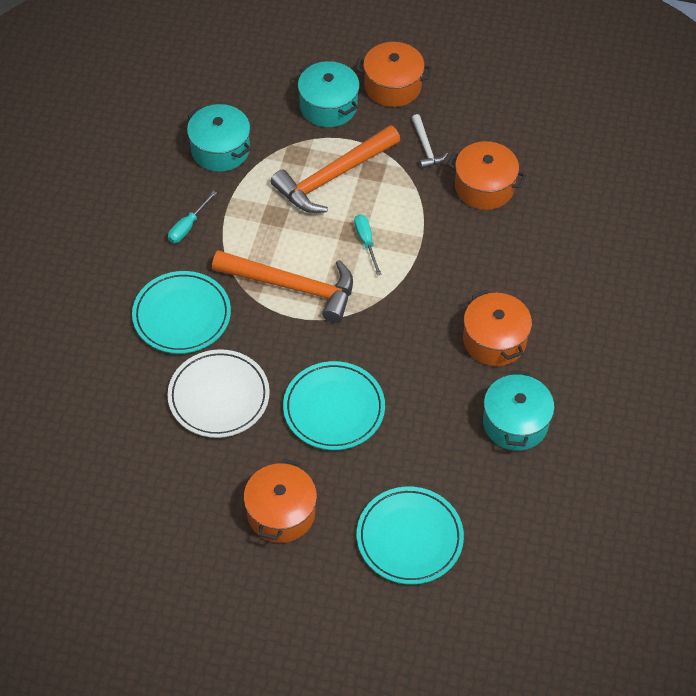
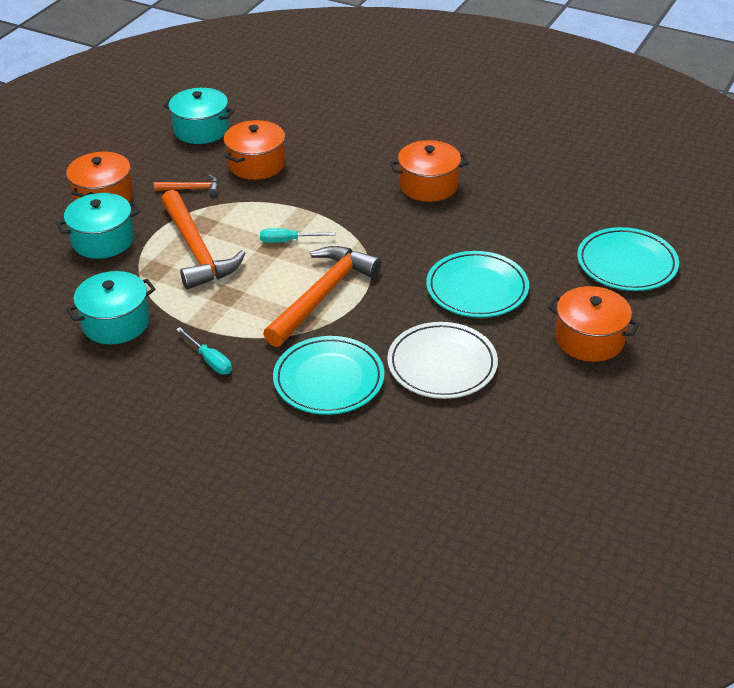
camera: 75 degrees left, 15 degrees down
(426, 147) = (191, 189): white hammer -> orange hammer
(515, 423) = (518, 188): turquoise pot -> turquoise pot (201, 130)

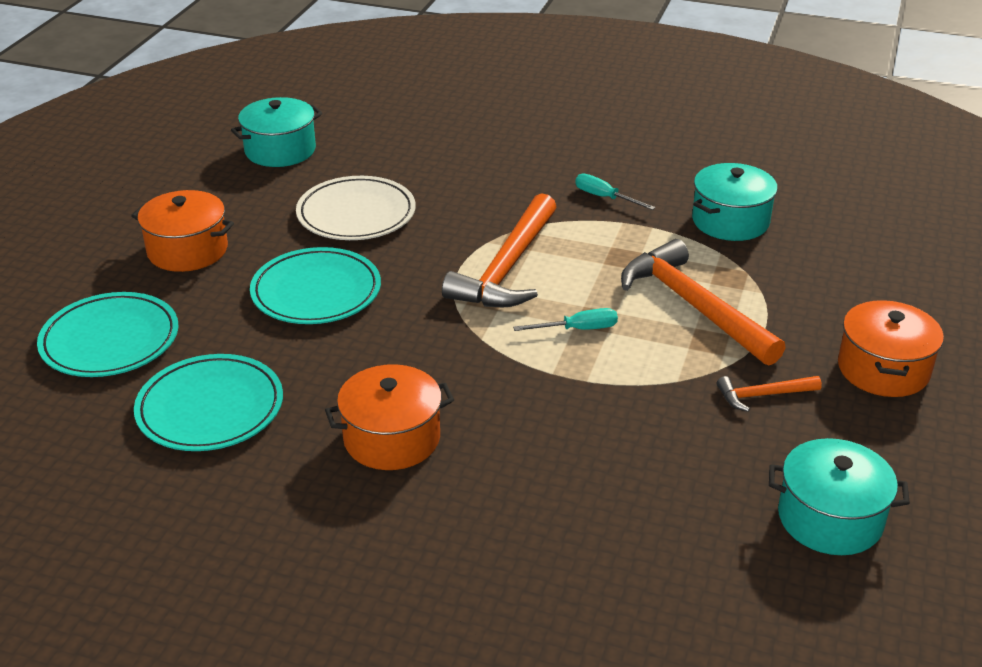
camera: 170 degrees right, 5 degrees down
(103, 240) = (826, 307): turquoise pot -> turquoise pot (280, 150)
(256, 164) = (688, 452): orange pot -> none
(329, 379) = (473, 192): turquoise plate -> turquoise plate (210, 408)

